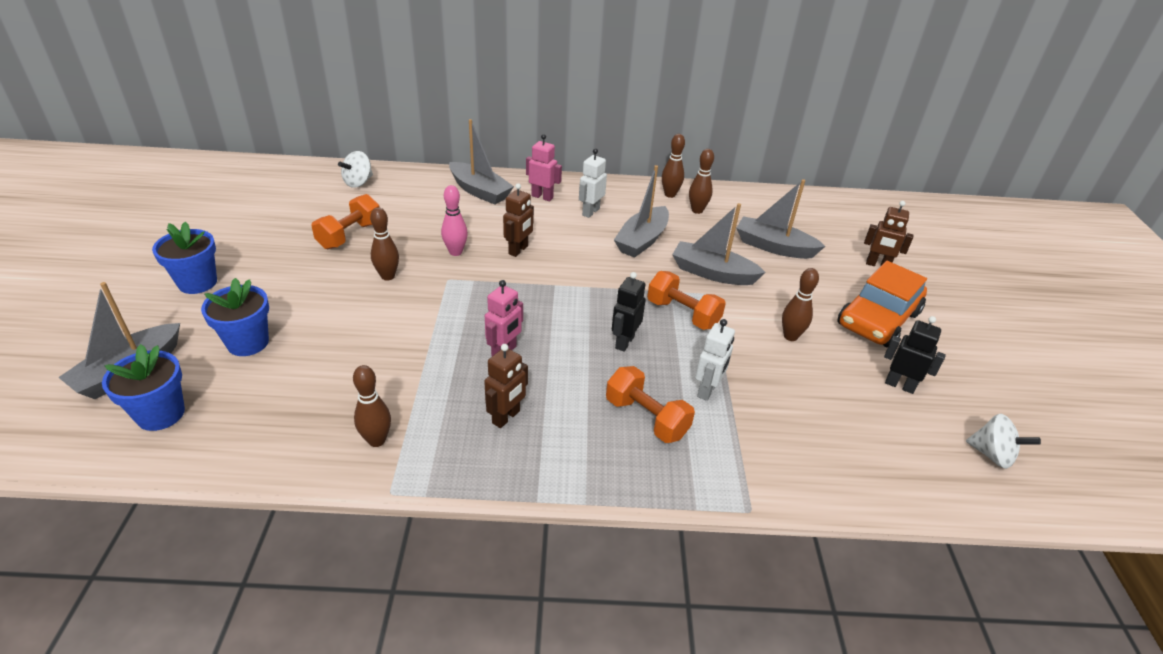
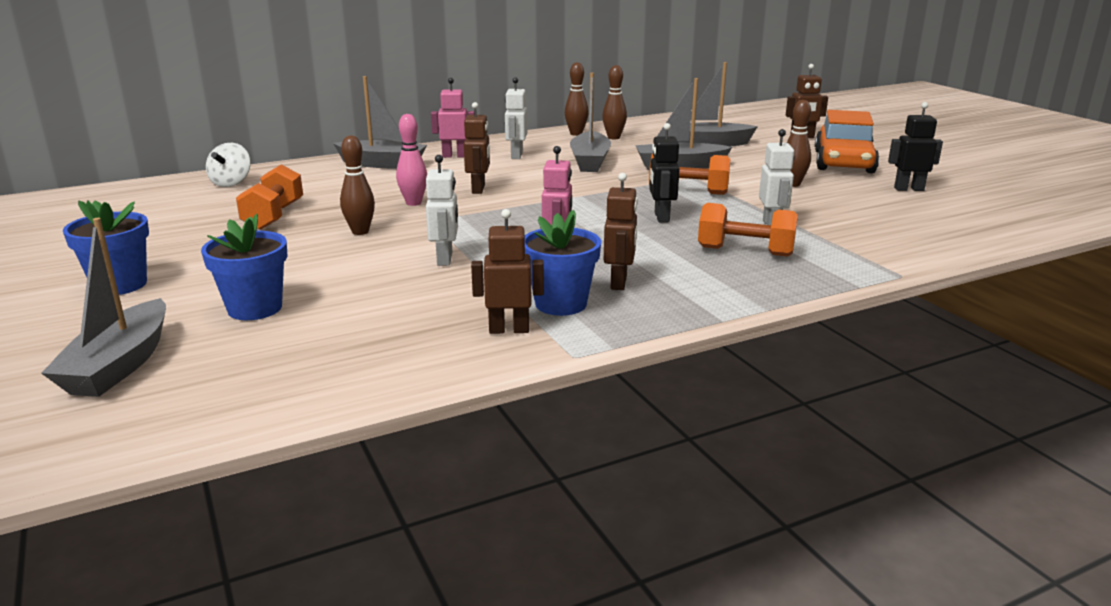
camera: 25 degrees left, 15 degrees down
(161, 414) = (214, 382): blue flower pot -> blue flower pot (560, 304)
(377, 440) = (509, 330): brown bowling pin -> brown robot
(413, 334) = (445, 259): none -> white robot
(992, 455) = (1019, 205): white spinning top -> none

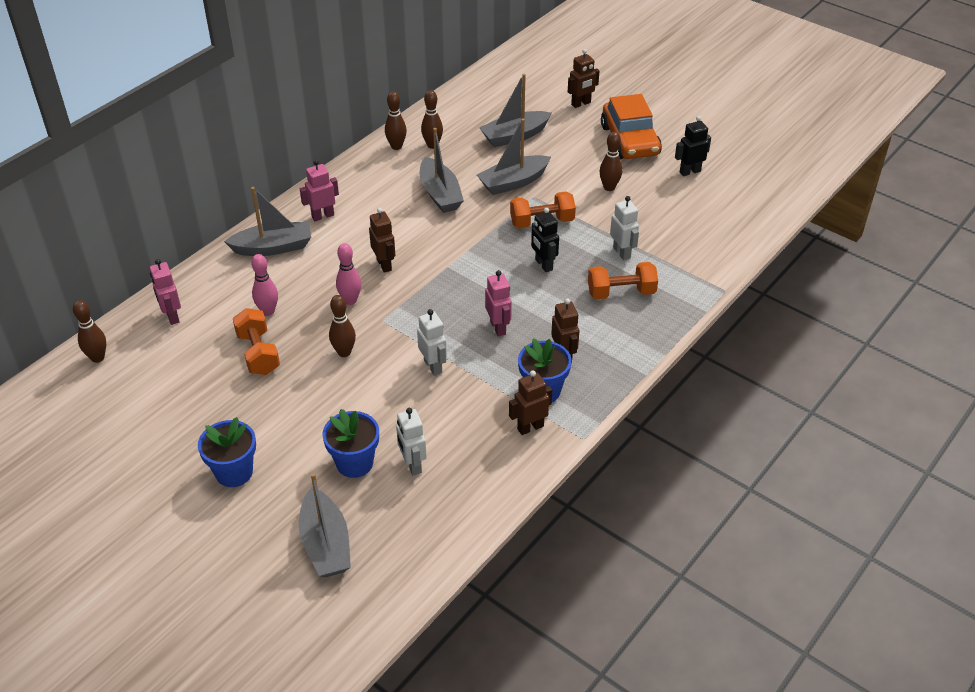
camera: 25 degrees left, 20 degrees up
(128, 192) = (97, 358): none -> brown bowling pin
(231, 183) = (172, 316): white spinning top -> pink robot
(323, 195) = (268, 311): none -> pink bowling pin
(516, 156) = (374, 201): white robot -> white robot (412, 465)

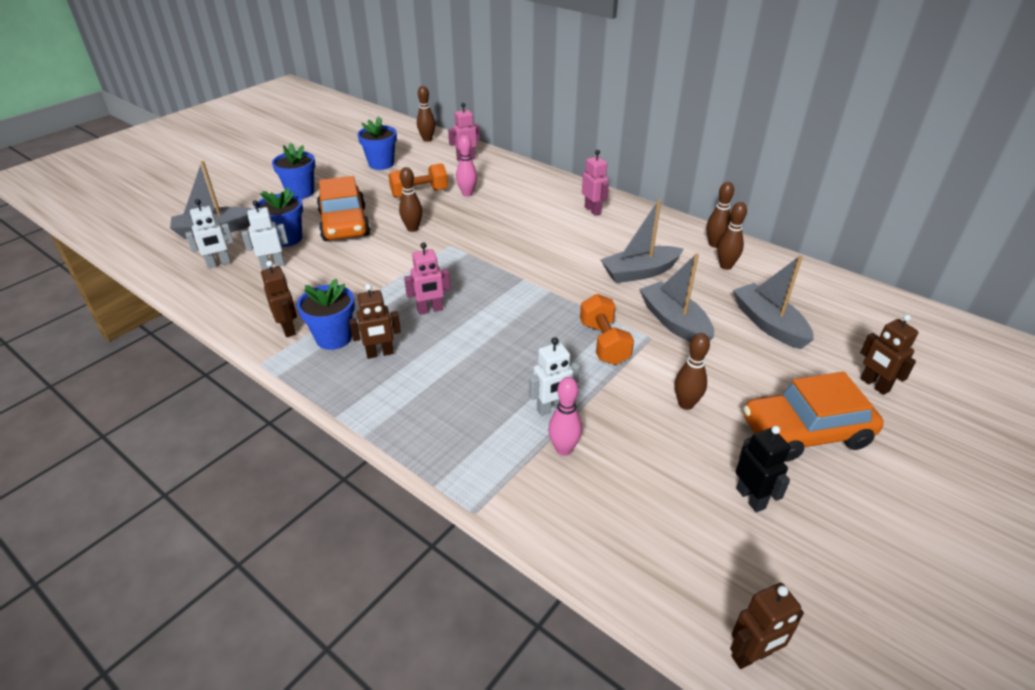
camera: 90 degrees right, 5 degrees down
(165, 398) = (381, 164): none -> blue flower pot
(273, 247) = (547, 191): grey boat -> none
(325, 414) = (344, 224): none -> orange car
(350, 300) = (477, 229): pink bowling pin -> pink bowling pin (563, 449)
(384, 264) = (525, 243): brown robot -> brown robot (751, 655)
(433, 366) = (385, 273): white robot -> white robot (219, 264)
(543, 265) = (527, 342): black robot -> none
(621, 292) = (476, 404): orange dumbbell -> none

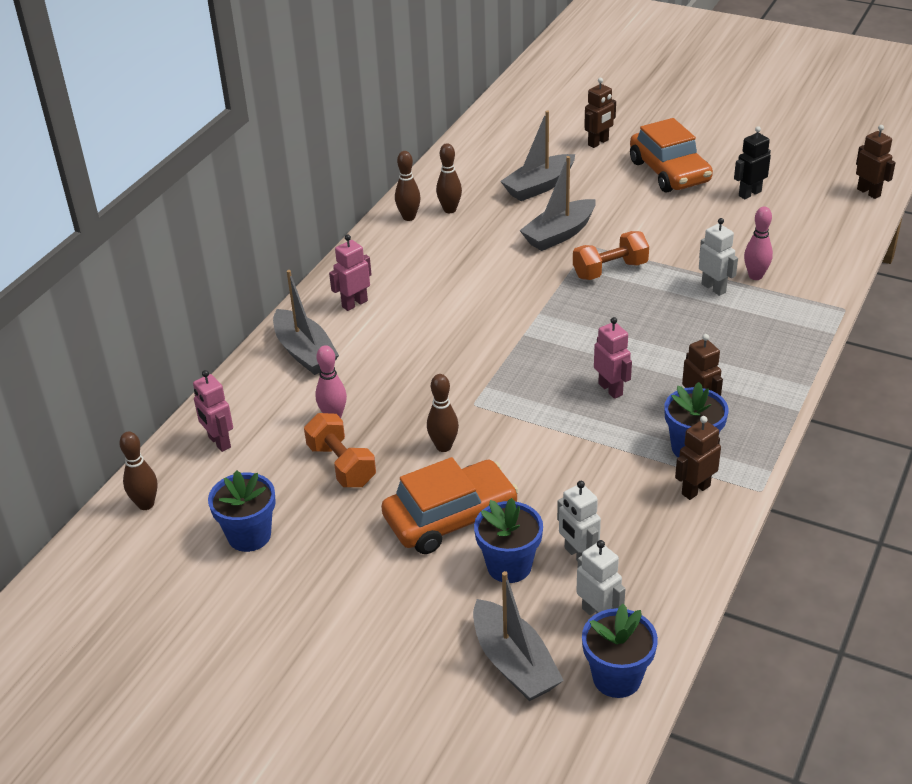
camera: 100 degrees left, 0 degrees up
(300, 192) = (368, 603): blue flower pot -> blue flower pot (617, 678)
(640, 272) = (481, 259): grey boat -> grey boat (305, 352)
(686, 404) = (668, 223): brown bowling pin -> none

